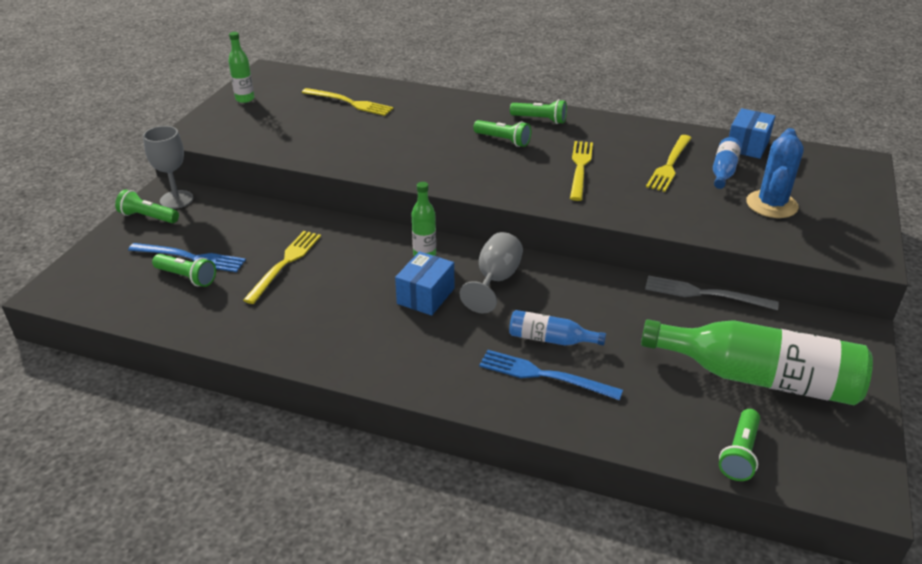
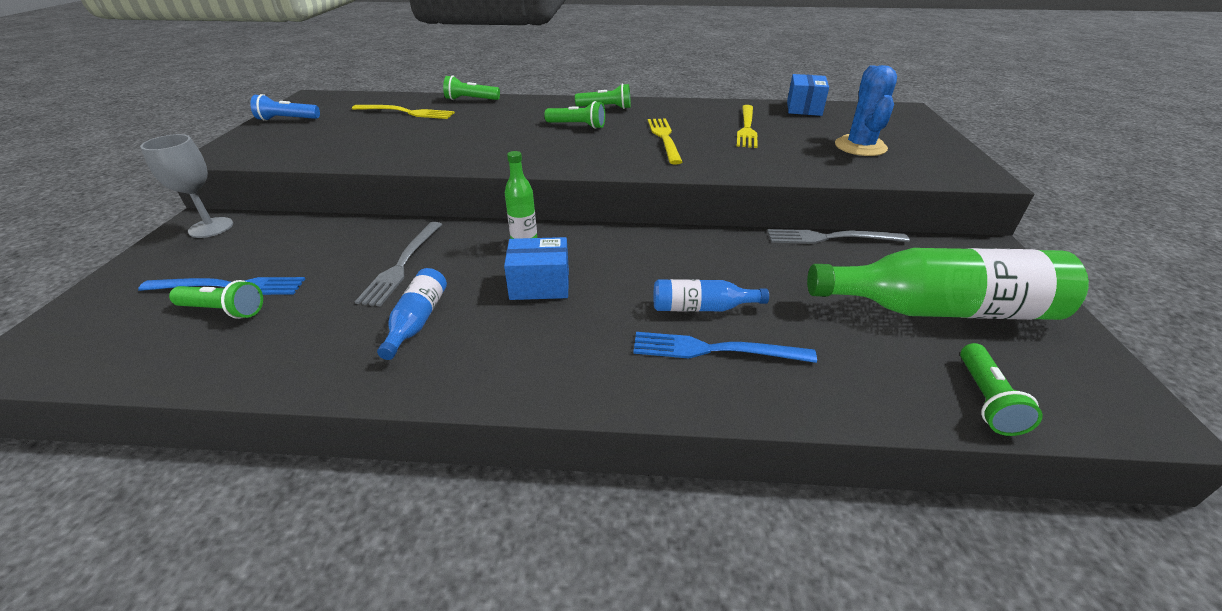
camera: 15 degrees left, 0 degrees up
(148, 217) = (171, 250): green flashlight -> green flashlight (471, 100)
(245, 99) = (287, 119): green bottle -> blue flashlight
(285, 264) = (357, 276): yellow fork -> none
(321, 259) = (402, 264): none -> grey fork
(425, 296) = (540, 285): blue box -> blue box turned 75 degrees clockwise
(495, 280) = (613, 257): grey goblet -> none
(723, 171) = (798, 127): blue bottle -> blue bottle (417, 321)

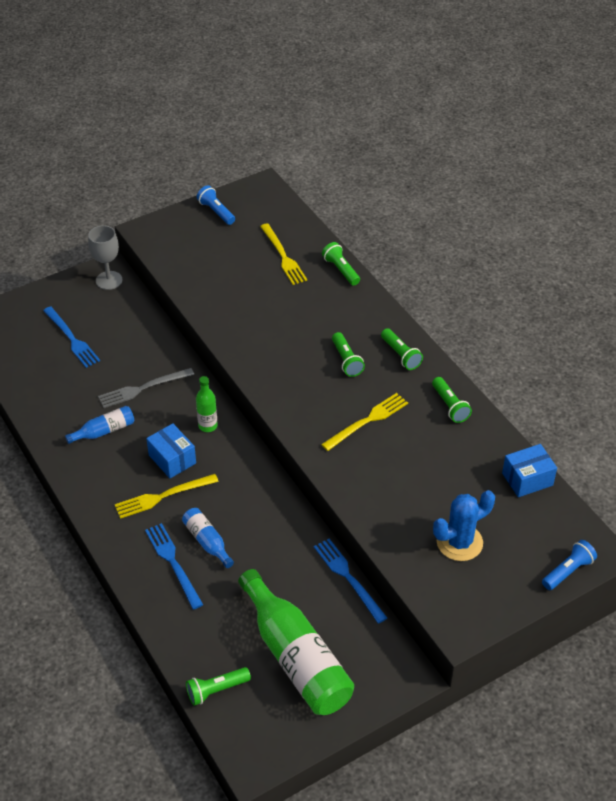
camera: 55 degrees right, 10 degrees up
(224, 310) = (56, 354): green flashlight -> green flashlight (450, 406)
(746, 128) = (438, 459): yellow fork -> yellow fork (163, 496)
(831, 238) = (348, 578): grey fork -> blue fork
(922, 122) = (568, 571): none -> blue flashlight

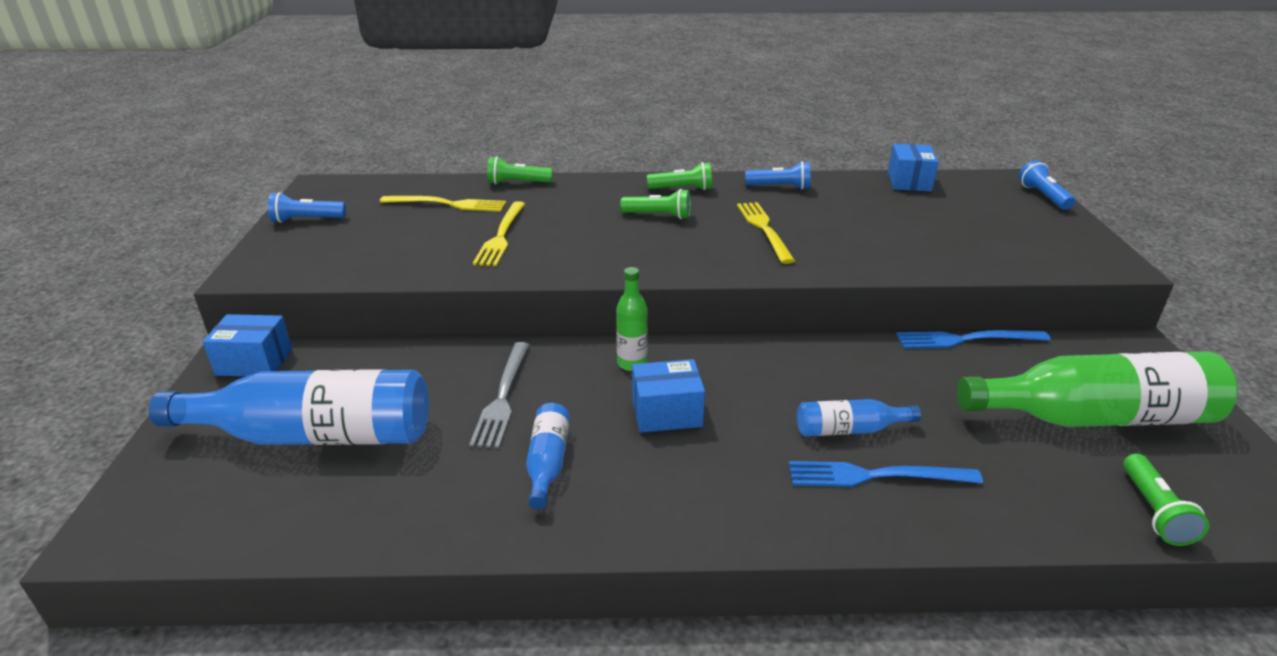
camera: 60 degrees left, 15 degrees down
(71, 339) = (314, 435): blue fork -> blue bottle
(109, 280) = (254, 362): grey goblet -> blue box
(163, 496) = (733, 444): yellow fork -> yellow fork (501, 236)
(450, 406) = (780, 187): green flashlight -> blue flashlight
(459, 542) = (983, 232): blue cactus -> none

